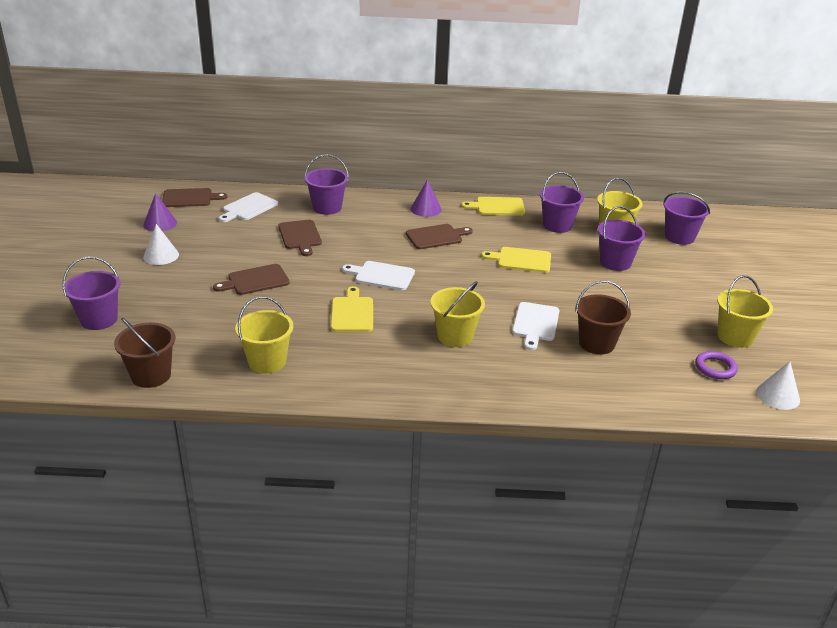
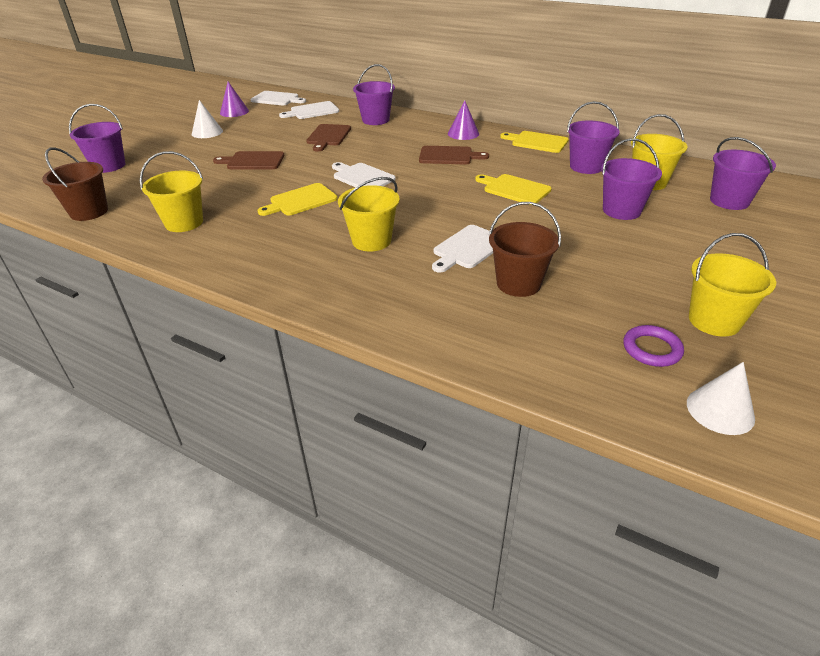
camera: 30 degrees right, 5 degrees up
(190, 198) = (277, 99): brown cutting board -> white cutting board
(352, 313) = (300, 201): yellow cutting board -> yellow cutting board turned 150 degrees counterclockwise

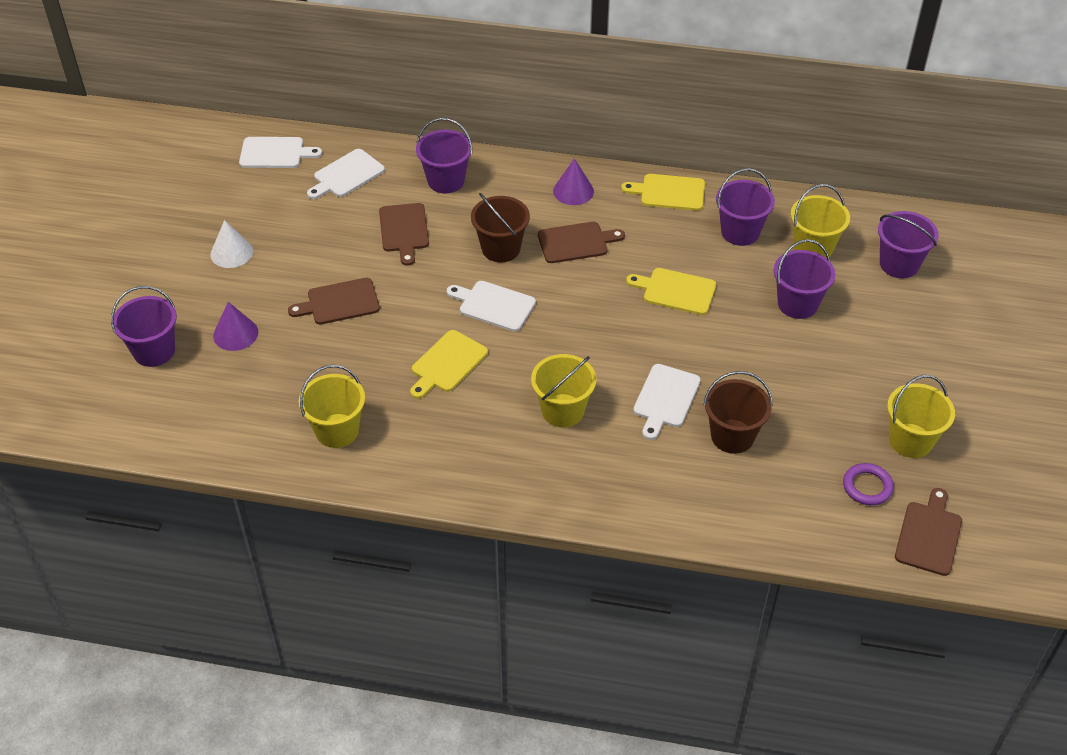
camera: 20 degrees left, 10 degrees up
(89, 212) = (206, 439): brown bucket -> brown bucket (501, 248)
(234, 112) = (235, 197): purple cone -> purple cone (235, 334)
(720, 410) = (929, 535): white cone -> brown cutting board

